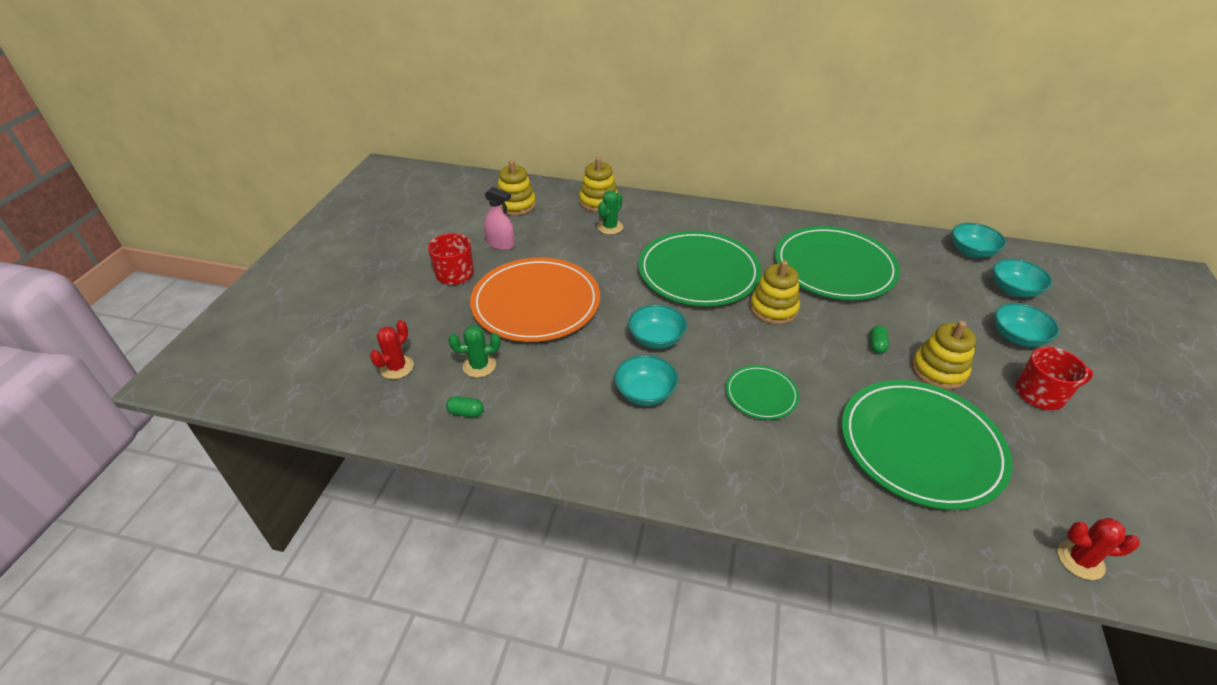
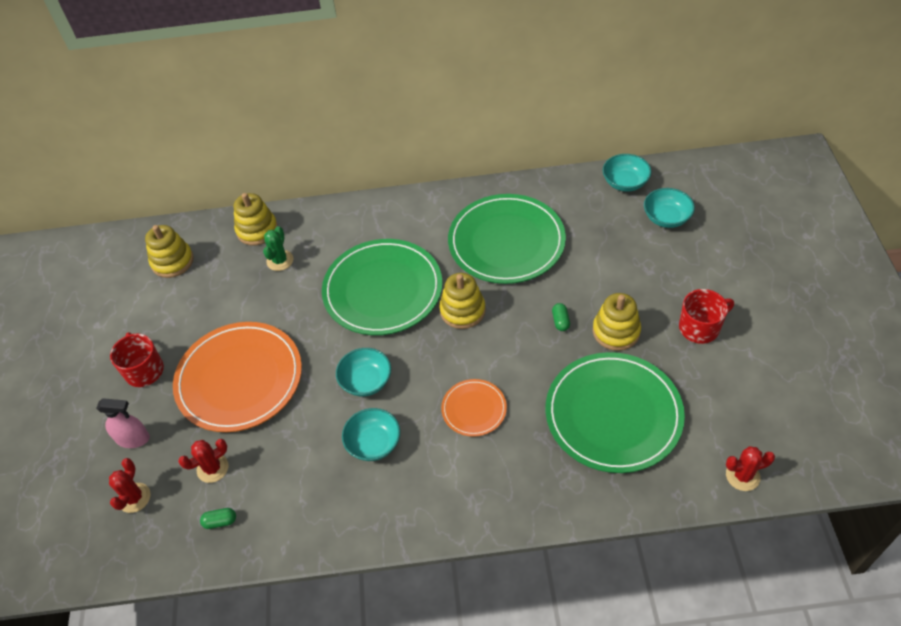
camera: 15 degrees left, 10 degrees up
(479, 366) = (212, 468): green cactus -> red cactus
(501, 244) = (176, 318): pink spray bottle -> pink spray bottle (133, 438)
(761, 394) = (474, 409): green plate -> orange plate
(1017, 337) = (675, 272): turquoise bowl -> none

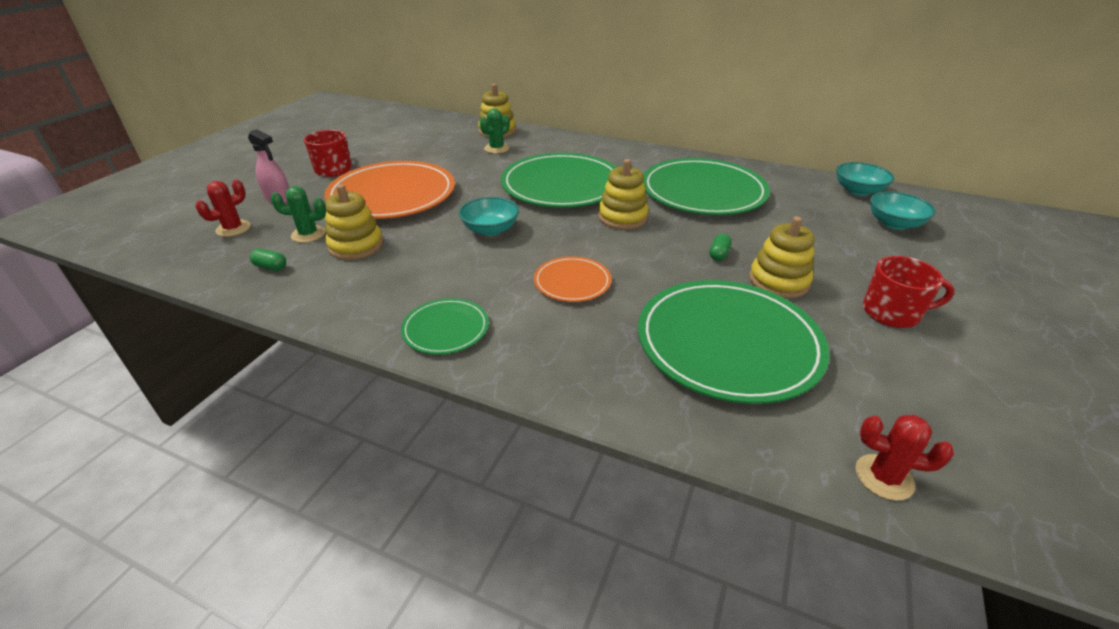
camera: 25 degrees right, 15 degrees down
(172, 261) = (421, 129): yellow stacking toy -> yellow stacking toy (356, 246)
(212, 468) = (308, 234): red cactus -> green cactus
(373, 443) = (453, 269): turquoise bowl -> none
(418, 506) = (445, 329): none -> green plate

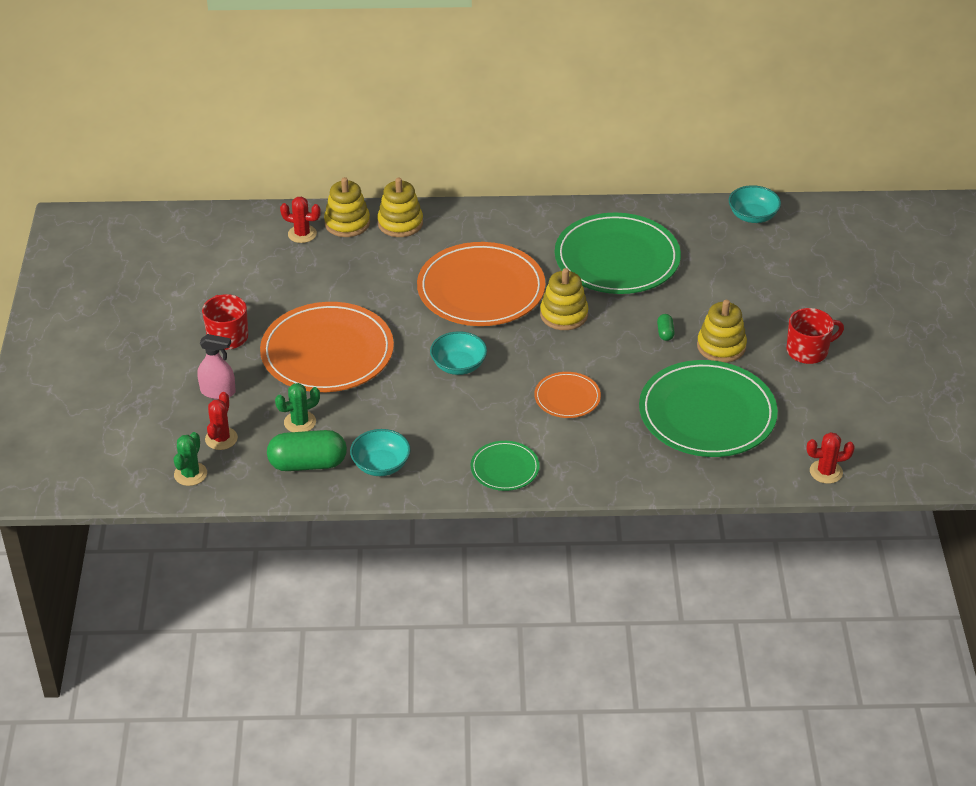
camera: 25 degrees left, 5 degrees up
(271, 267) = (308, 464): green capsule -> green capsule, size x2.26
(356, 246) = (357, 420): yellow stacking toy -> yellow stacking toy (400, 223)
(459, 130) = (302, 234): none -> red cactus
(496, 148) = (371, 253): green cactus -> green cactus (190, 474)
(562, 185) = (481, 289): green plate -> orange plate
(894, 223) = (791, 252): turquoise bowl -> turquoise bowl (381, 465)

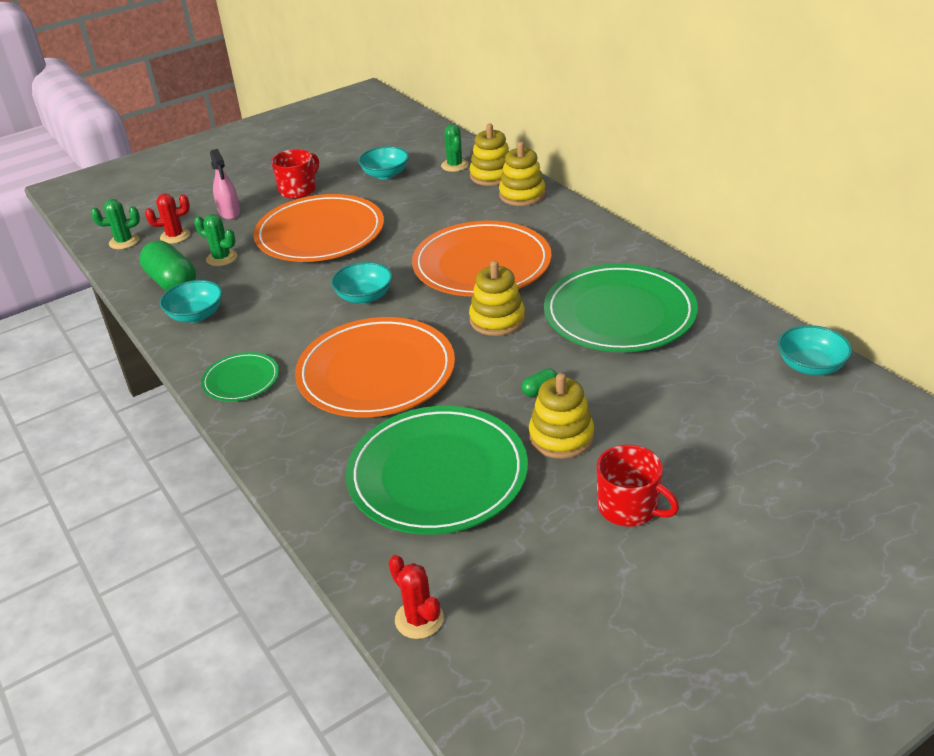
camera: 60 degrees right, 5 degrees down
(266, 277) = (385, 174): none -> turquoise bowl
(302, 234) = (454, 165): red cactus -> green cactus
(567, 397) = (376, 372): orange plate -> orange plate, size x2.05

